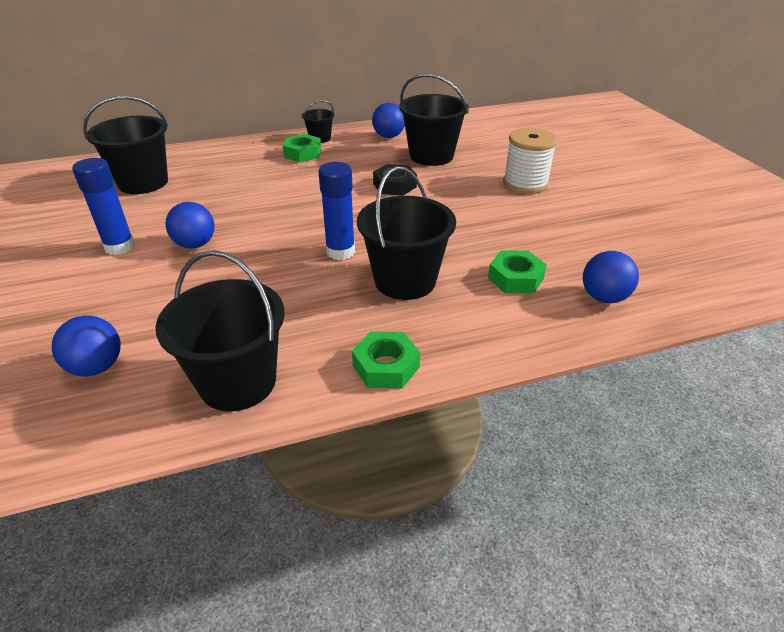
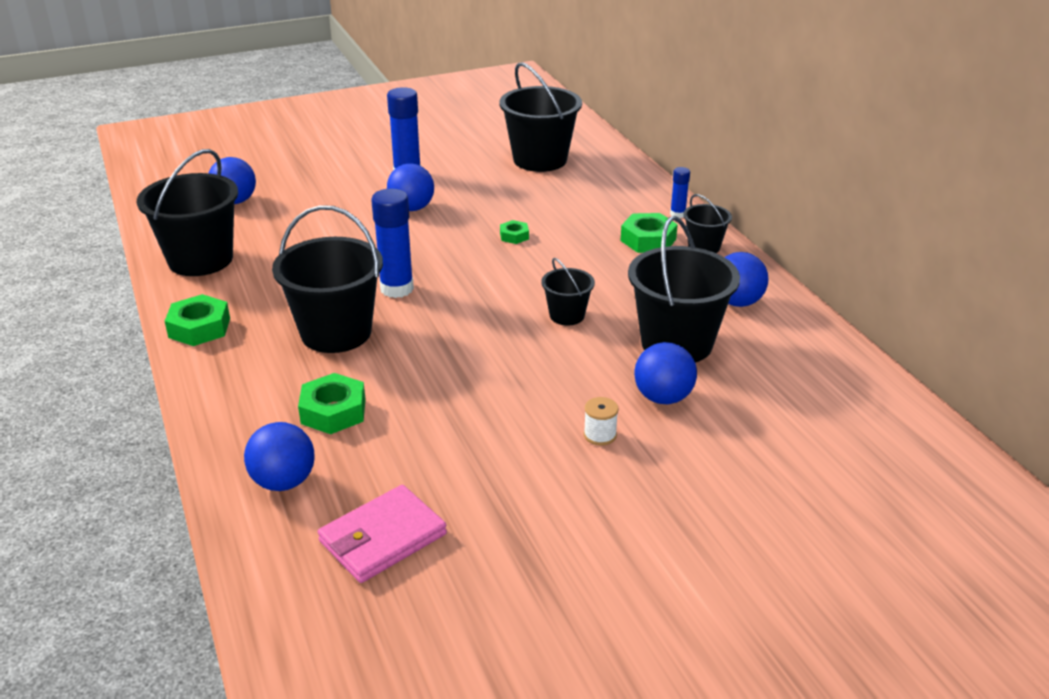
camera: 85 degrees right, 5 degrees down
(271, 142) = (677, 214): none -> blue glue stick
(273, 199) = (514, 236): none -> green nut
(394, 185) = (567, 315): black nut -> black bucket
(487, 164) = (663, 398): none -> blue ball
(525, 183) = (600, 435): white spool -> white spool, size x0.44
(643, 255) = (382, 538): none -> pink wallet

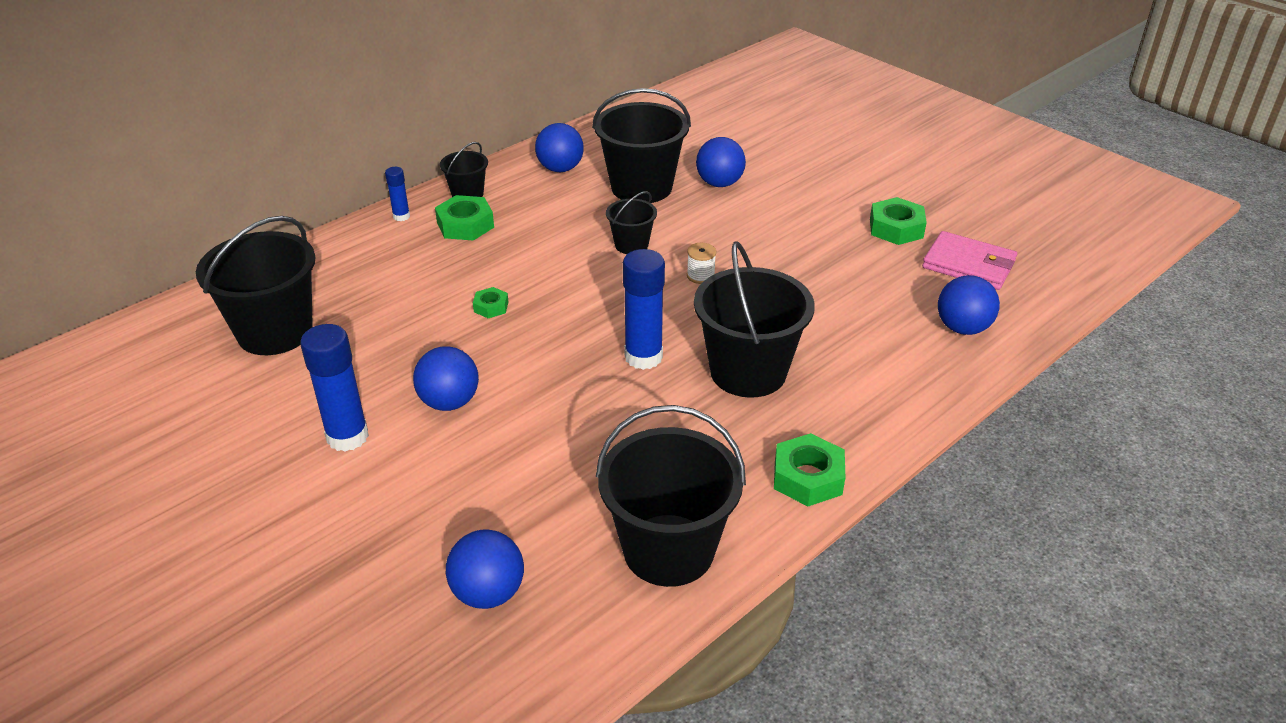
camera: 110 degrees left, 5 degrees up
(333, 411) = (862, 332): green nut -> green nut (896, 228)
(600, 435) = (784, 201): white spool -> white spool (700, 276)

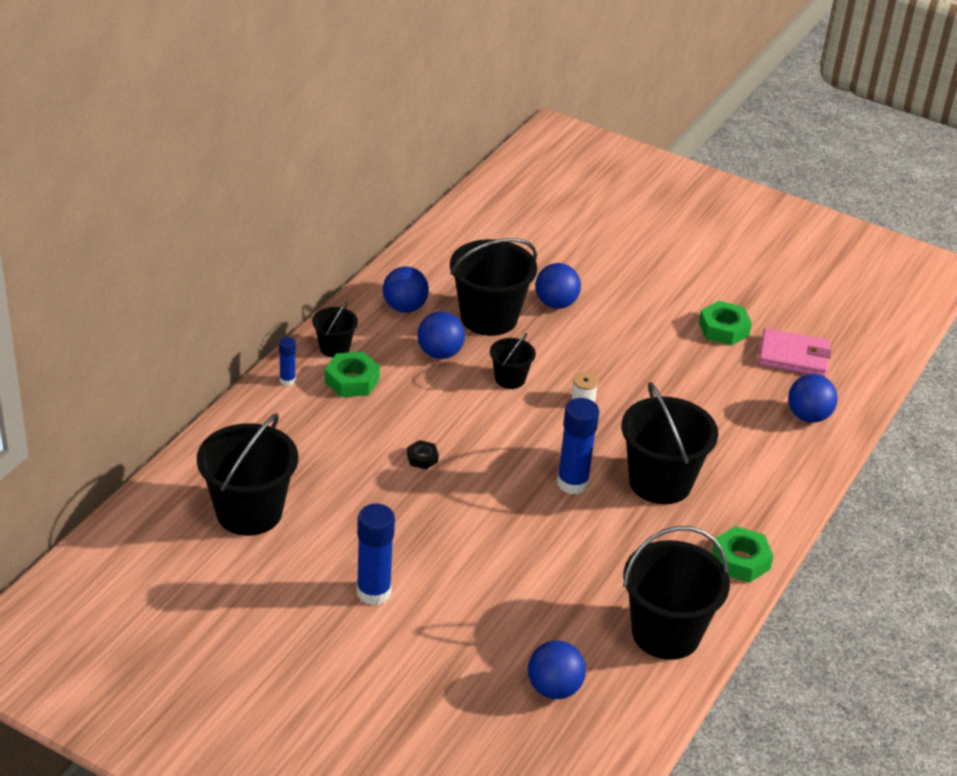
camera: 20 degrees left, 0 degrees up
(449, 402) = (438, 549): blue ball -> blue ball (440, 353)
(491, 307) = (422, 458): green nut -> black nut

